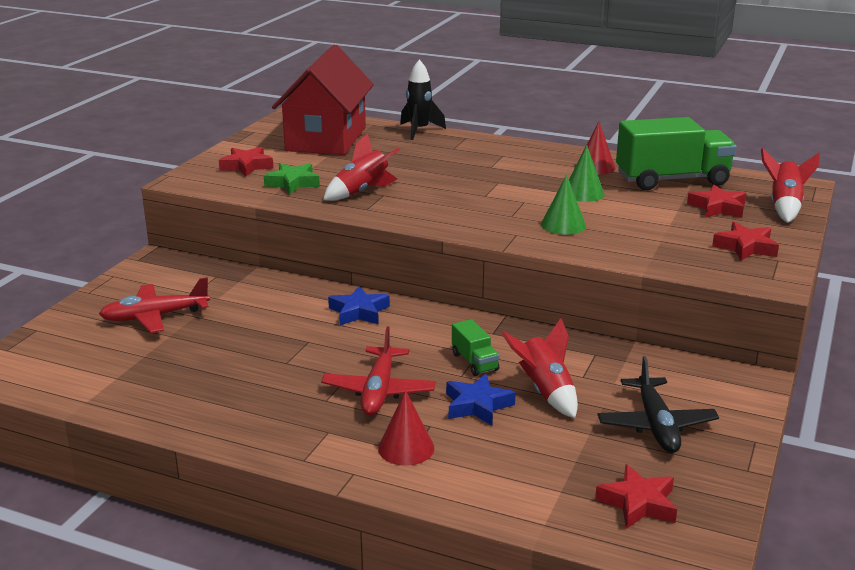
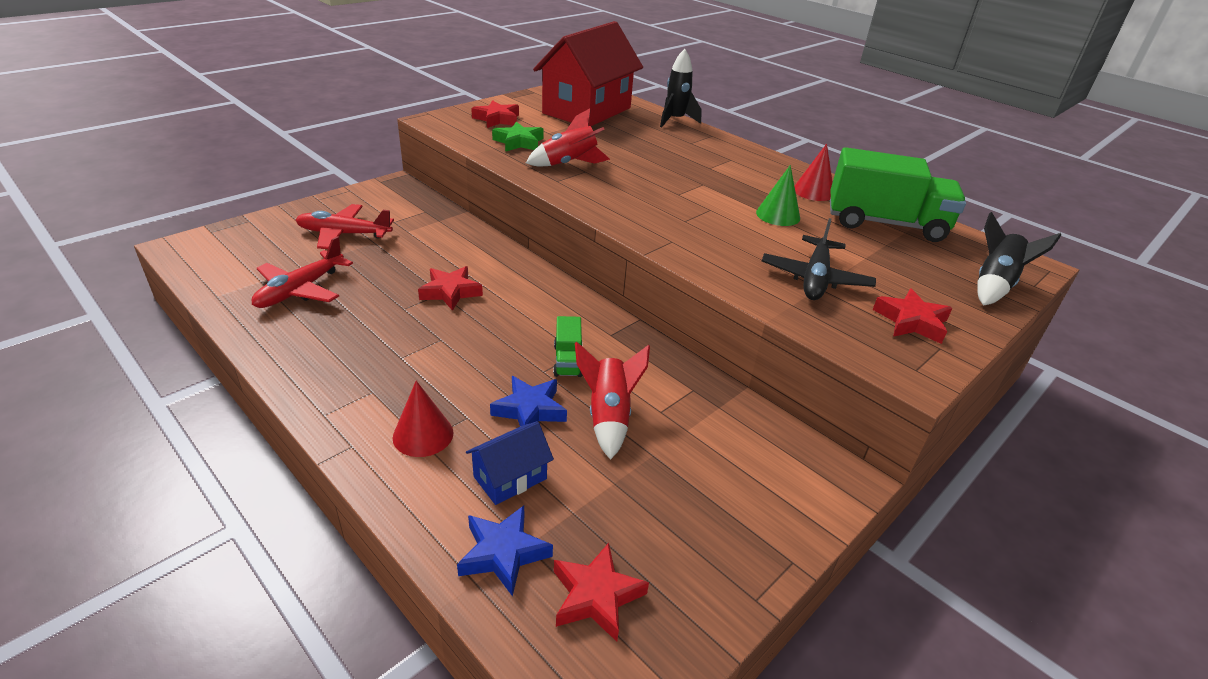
camera: 20 degrees right, 10 degrees up
(359, 312) = (509, 277): blue star -> blue star (503, 553)
(378, 391) = (454, 363): red plane -> red plane (300, 290)
(506, 454) = (510, 478): none -> blue house
(563, 225) = (728, 243): green cone -> none
(656, 425) = (693, 499): black plane -> black plane (815, 279)
(717, 207) = (913, 266): red star -> red star (450, 292)
(784, 207) = (994, 285): red rocket -> black rocket

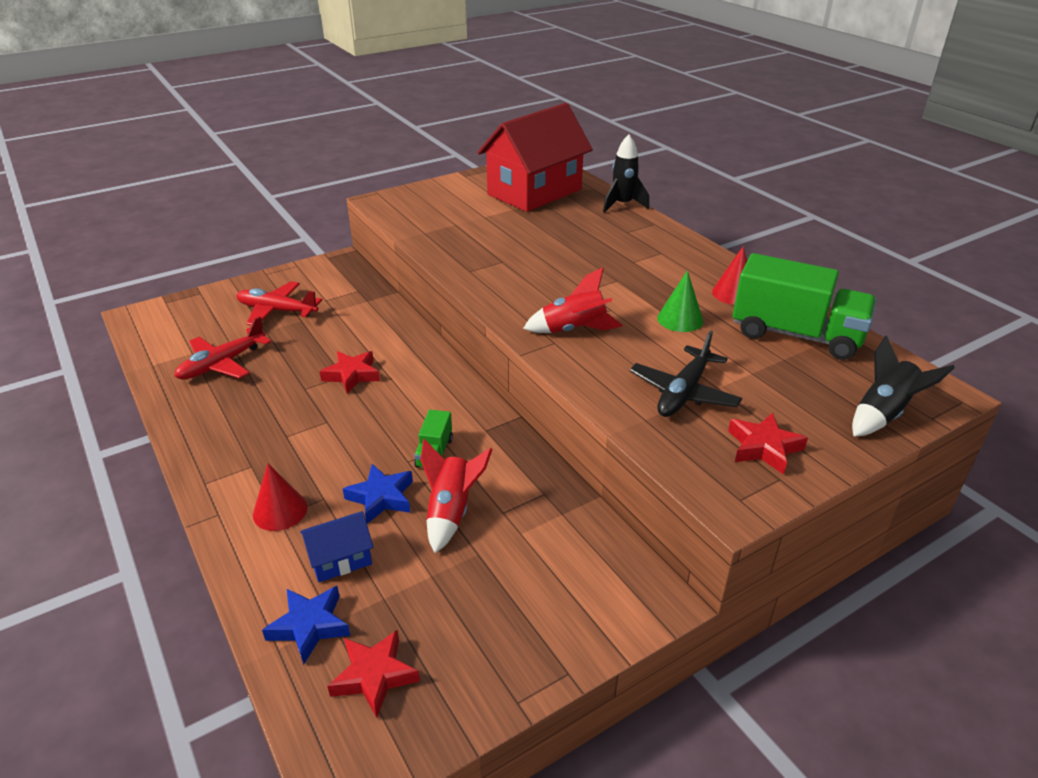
camera: 15 degrees right, 0 degrees up
(497, 119) = (440, 201): red star -> none
(519, 142) = (450, 227): green star -> none
(569, 164) = (490, 253): red rocket -> red rocket (574, 330)

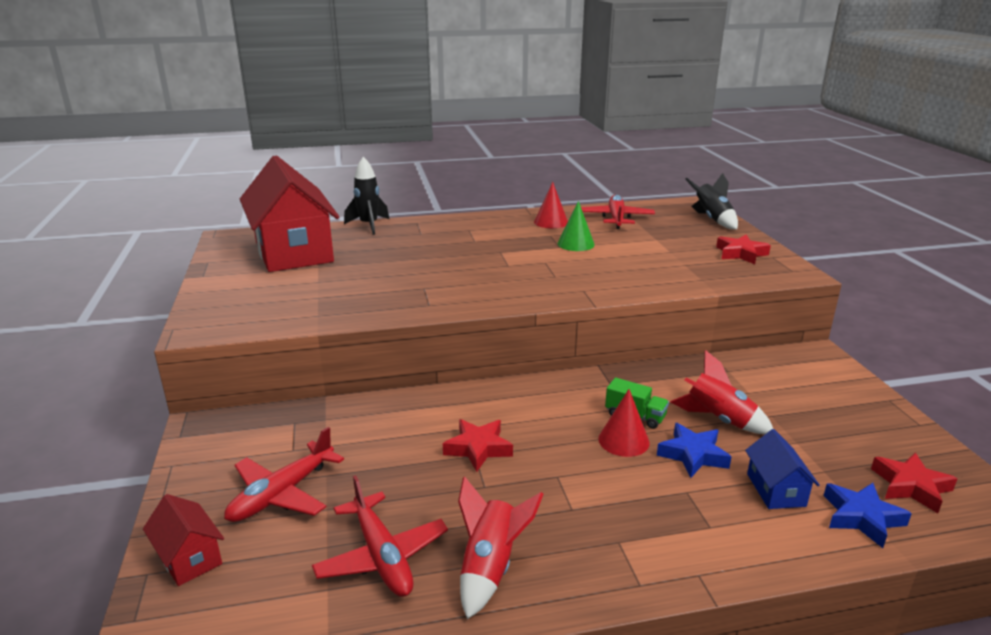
camera: 70 degrees left, 10 degrees down
(214, 300) = (189, 558): none -> red house
(280, 511) = (701, 524): red cone -> red cone (623, 440)
(574, 330) = (569, 280): red rocket -> red rocket (490, 567)
(683, 393) = (673, 262): black plane -> none
(796, 335) = (616, 218): green truck -> red plane

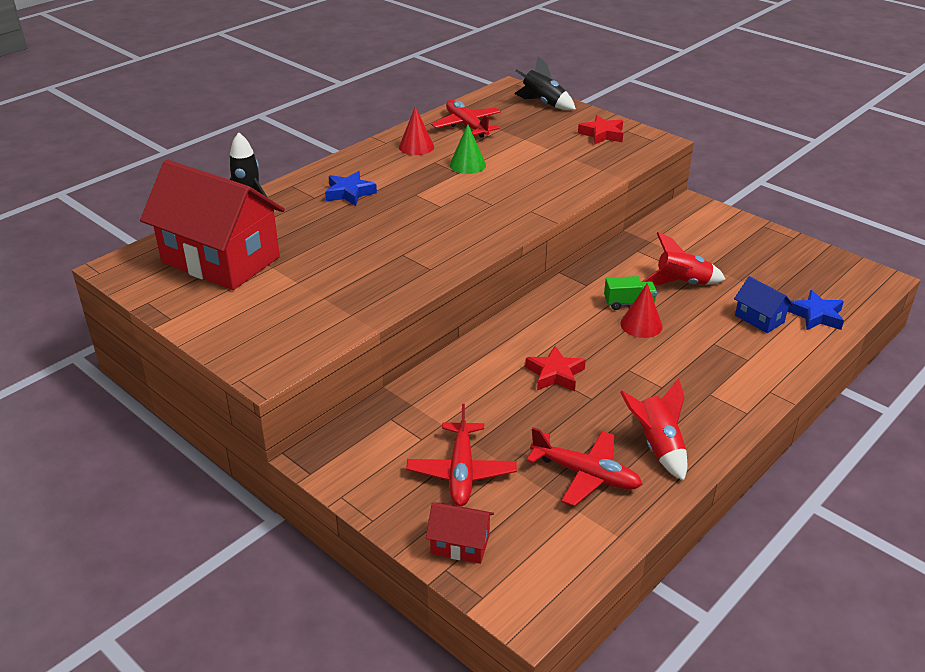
camera: 35 degrees left, 10 degrees up
(693, 455) = (692, 316): blue star -> blue star (349, 193)
(911, 486) = (823, 284): red star -> none

